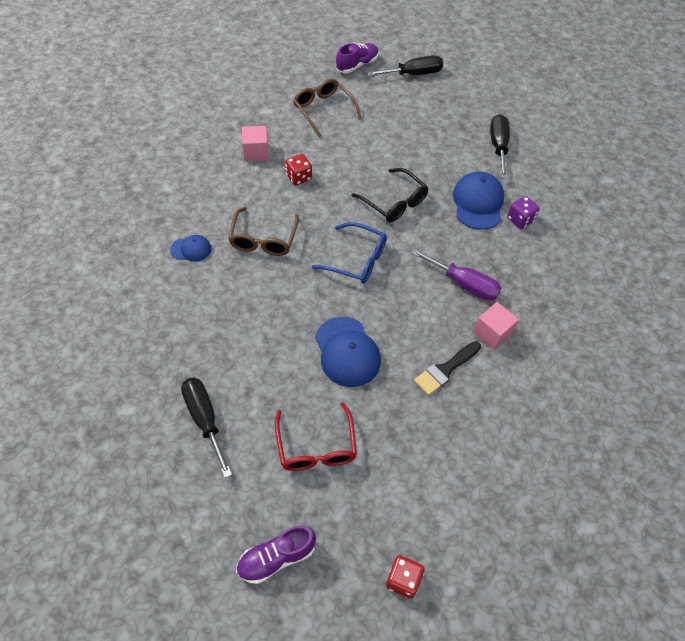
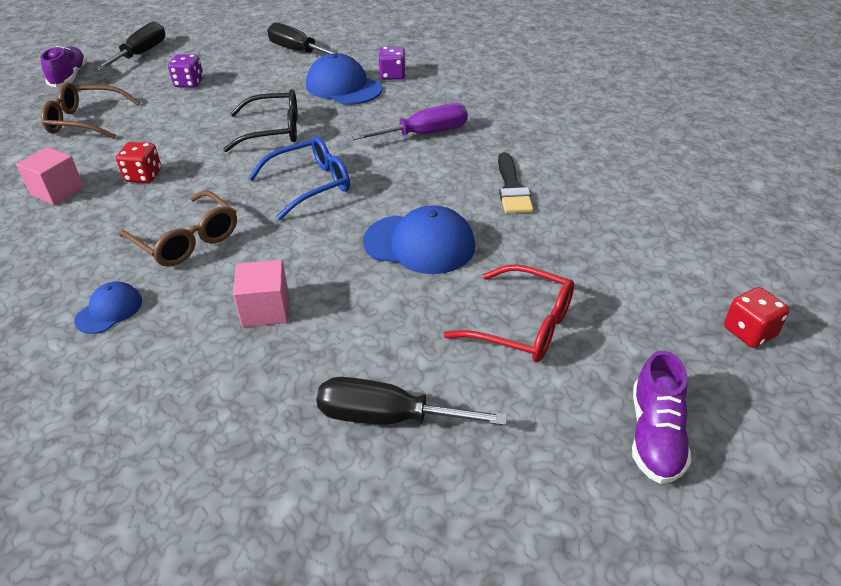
camera: 50 degrees left, 15 degrees down
(405, 123) = (189, 83): none -> purple dice
(492, 333) = (499, 143): pink cube -> pink cube (265, 309)

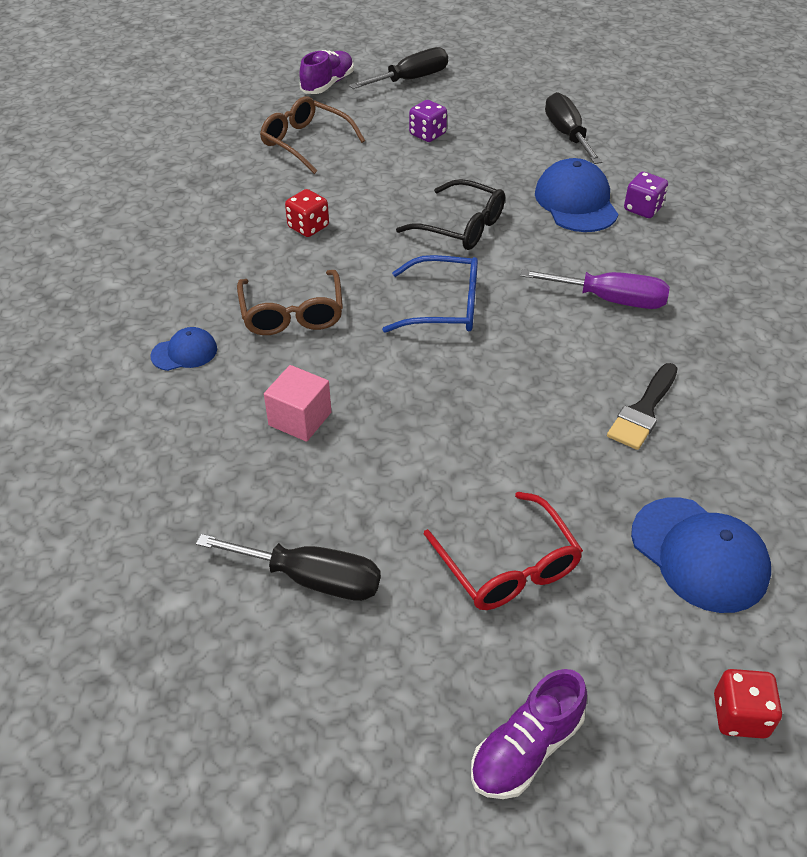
camera: 35 degrees right, 5 degrees up
(57, 191) = (230, 211): pink cube -> none
(387, 417) = (311, 579): black screwdriver -> black screwdriver turned 150 degrees clockwise
(419, 244) = (489, 425): blue cap -> blue cap (699, 554)

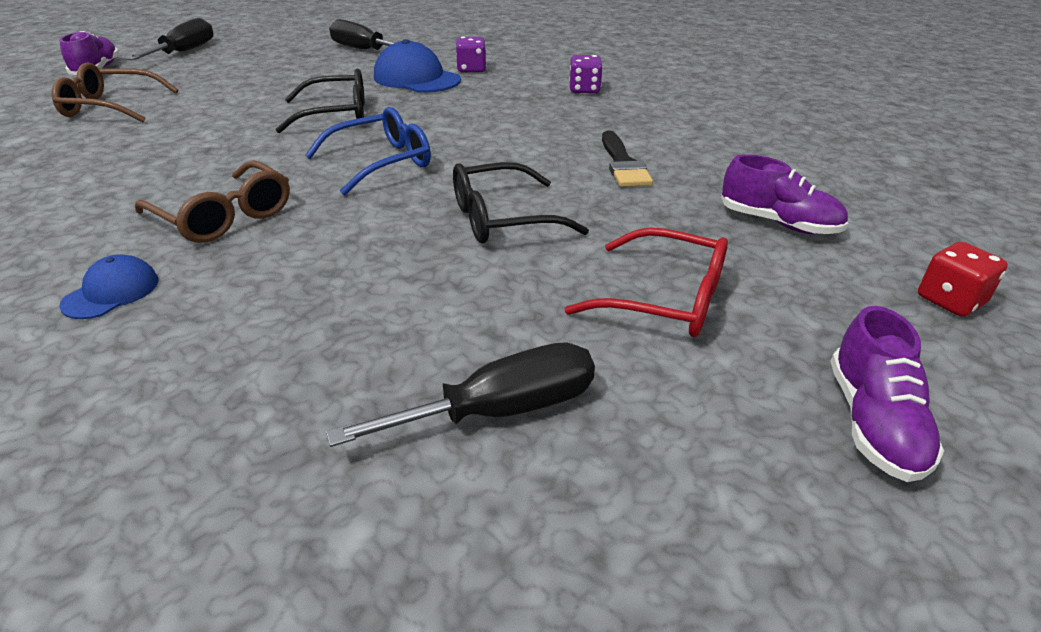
camera: 40 degrees left, 10 degrees down
(300, 419) = (326, 288): pink cube -> none
(308, 227) = (175, 155): red dice -> none
(427, 134) = (238, 75): purple dice -> purple dice (584, 90)
(474, 419) = (502, 218): none -> black glasses
(610, 300) = (513, 117): purple screwdriver -> none
(699, 554) = (778, 223): blue cap -> purple shoe

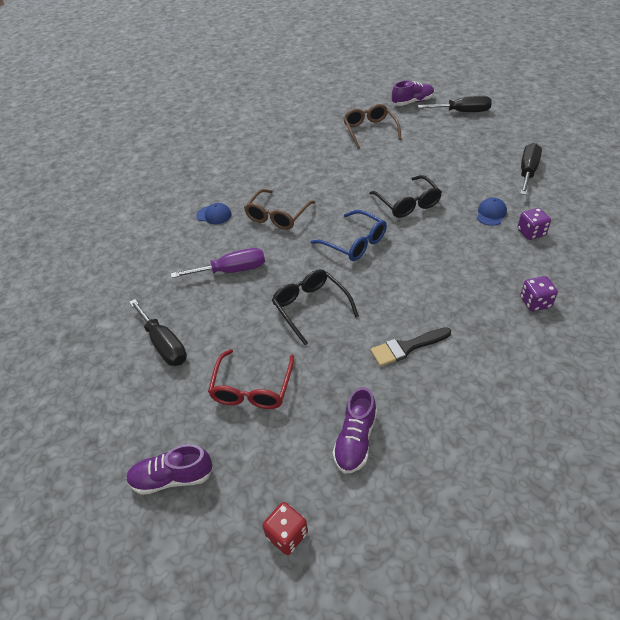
camera: 80 degrees right, 10 degrees up
(333, 288) = (232, 270): none -> purple screwdriver
(416, 78) = (491, 213): blue cap -> blue cap, size x0.55

